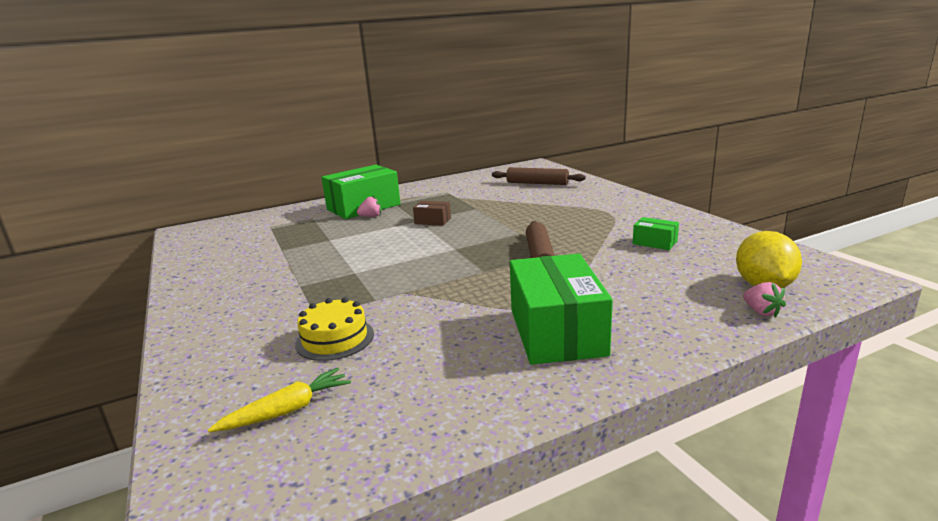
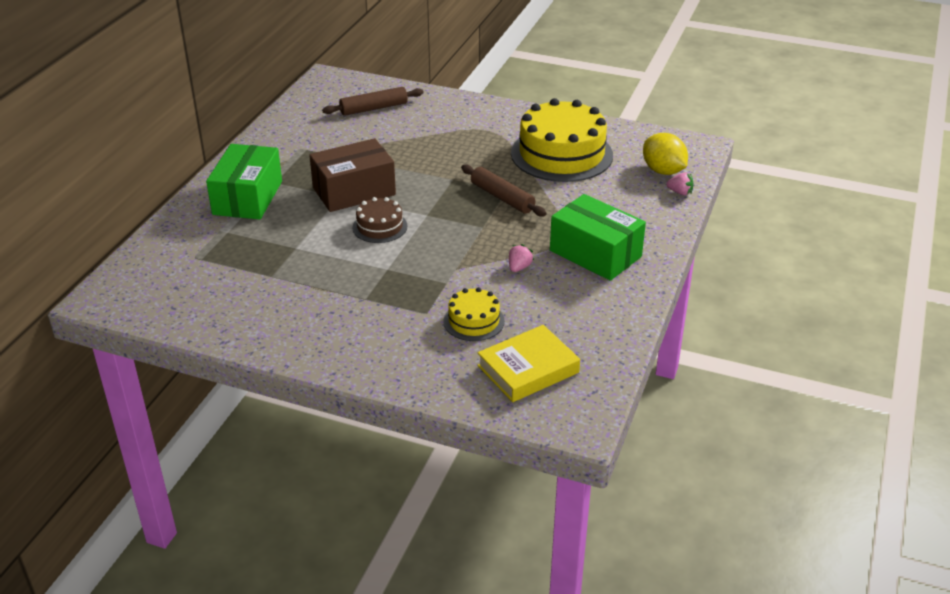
camera: 45 degrees left, 15 degrees up
(287, 410) = (528, 369): yellow carrot -> yellow book
(371, 216) = (281, 207): pink strawberry -> pink strawberry (519, 267)
(406, 245) = (380, 227): none -> brown cake
(432, 221) = (354, 191): brown box -> brown box, size x2.16
(654, 242) = (561, 154): green box -> yellow cake

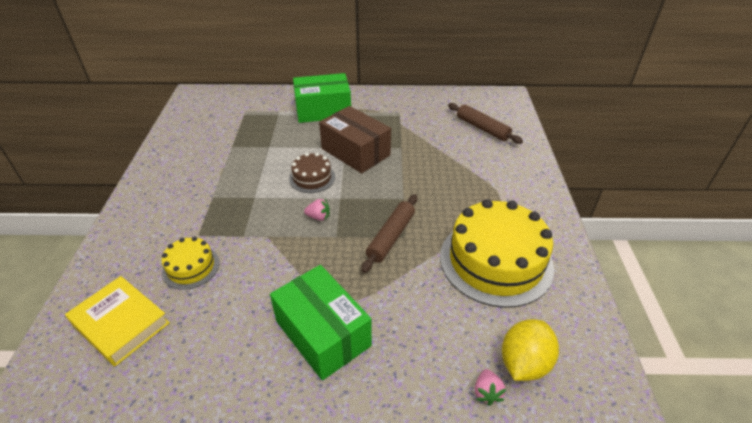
camera: 70 degrees right, 5 degrees up
(519, 267) = (280, 277): pink strawberry -> pink strawberry (318, 217)
(595, 253) = (323, 333): green box -> green box turned 60 degrees counterclockwise

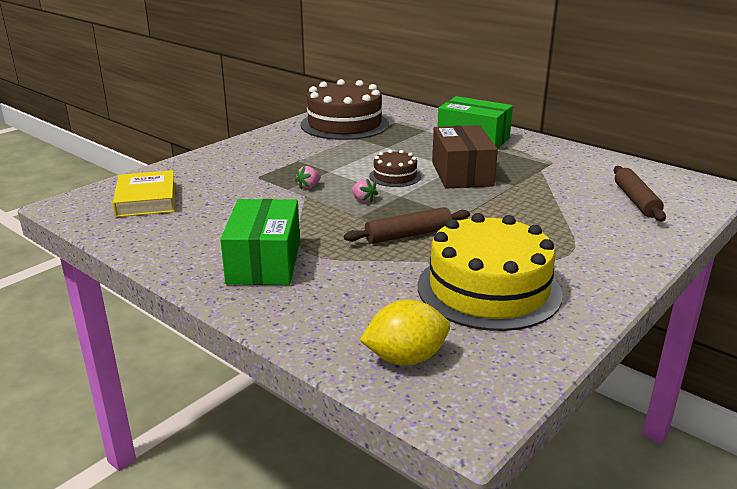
camera: 40 degrees right, 15 degrees down
(191, 267) = (227, 191): yellow cake -> none
(203, 134) = (344, 124): none -> brown cake
(487, 392) = (341, 356): pink strawberry -> pink strawberry (309, 187)

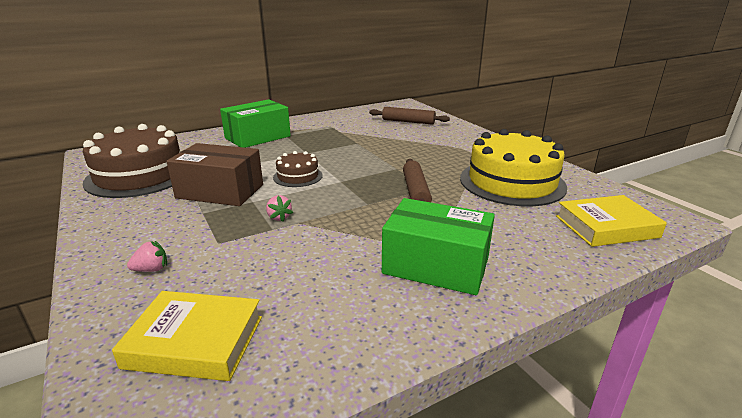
camera: 70 degrees left, 0 degrees up
(363, 200) = (335, 197): pink strawberry -> pink strawberry (151, 269)
(405, 358) = (606, 226): yellow lemon -> yellow book
(461, 174) = (320, 153): brown box -> brown box (220, 191)

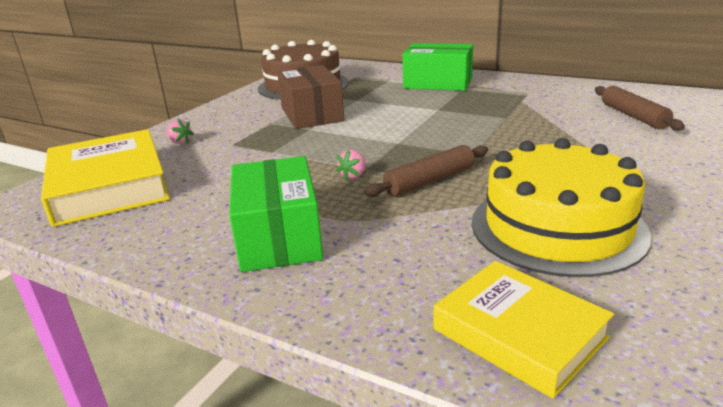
camera: 60 degrees right, 0 degrees up
(195, 341) = (109, 186): yellow book -> yellow book, size x1.57
(279, 217) = (294, 147): pink strawberry -> pink strawberry (353, 175)
(298, 176) = (381, 125): brown cake -> none

